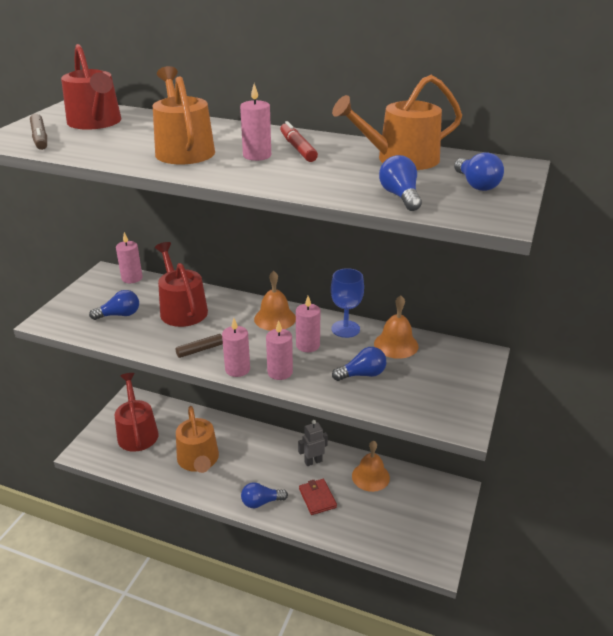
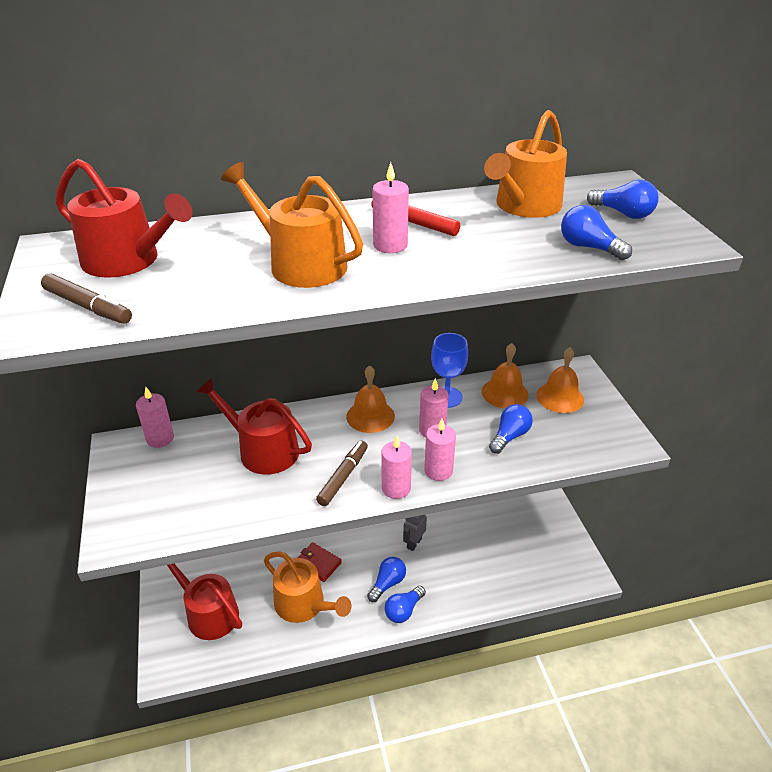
camera: 35 degrees left, 5 degrees up
(119, 315) = (198, 490): blue light bulb -> blue light bulb (387, 583)
(317, 498) = (448, 576): red wallet -> red wallet (318, 563)
(370, 476) = (474, 529): orange bell -> orange bell (560, 397)

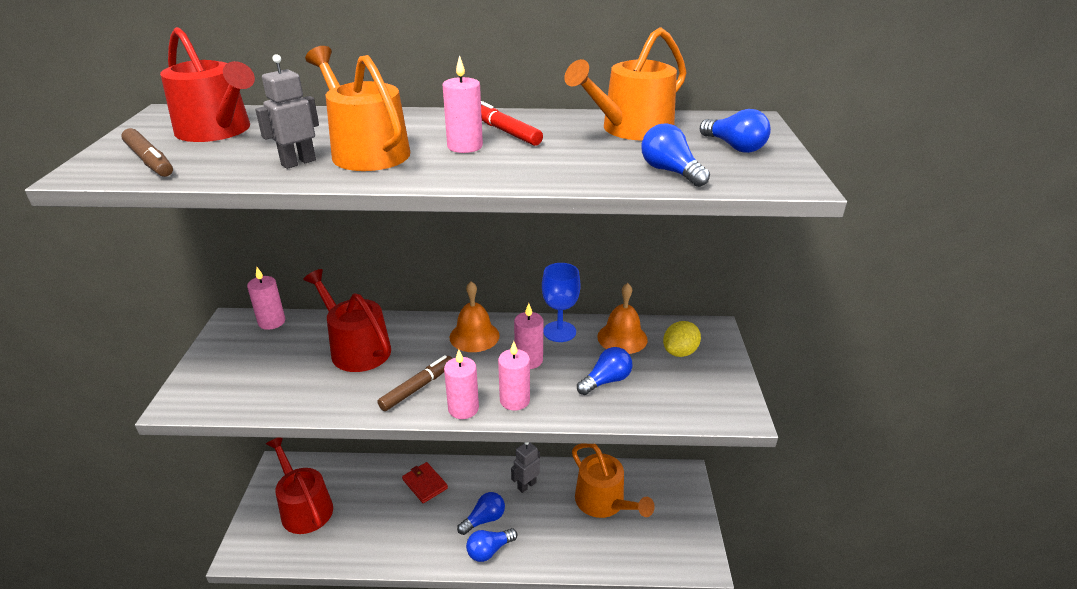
camera: 15 degrees right, 5 degrees down
(245, 286) = (298, 162): none -> grey robot
(304, 604) = (395, 521): orange watering can -> orange watering can (604, 502)
(560, 397) = (680, 352): orange bell -> yellow lemon

